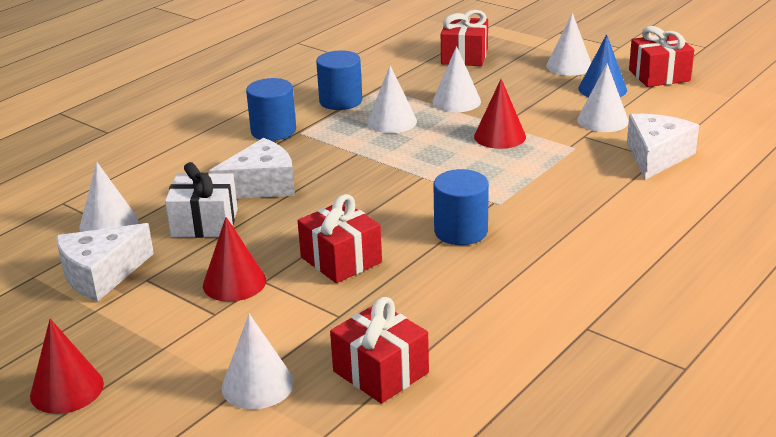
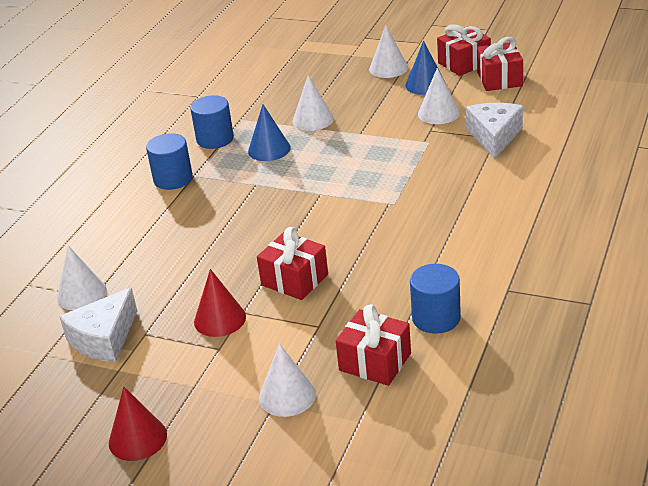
camera: 15 degrees left, 5 degrees up
(204, 223) = (164, 274): white gift -> none
(261, 186) = (192, 231): white cheese -> none
(392, 121) = (269, 149): white cone -> blue cone
(461, 231) = (376, 234): blue cylinder -> blue cylinder (436, 318)
(464, 56) = (297, 76): red gift -> red gift (499, 79)
(499, 136) = (364, 144): red cone -> none

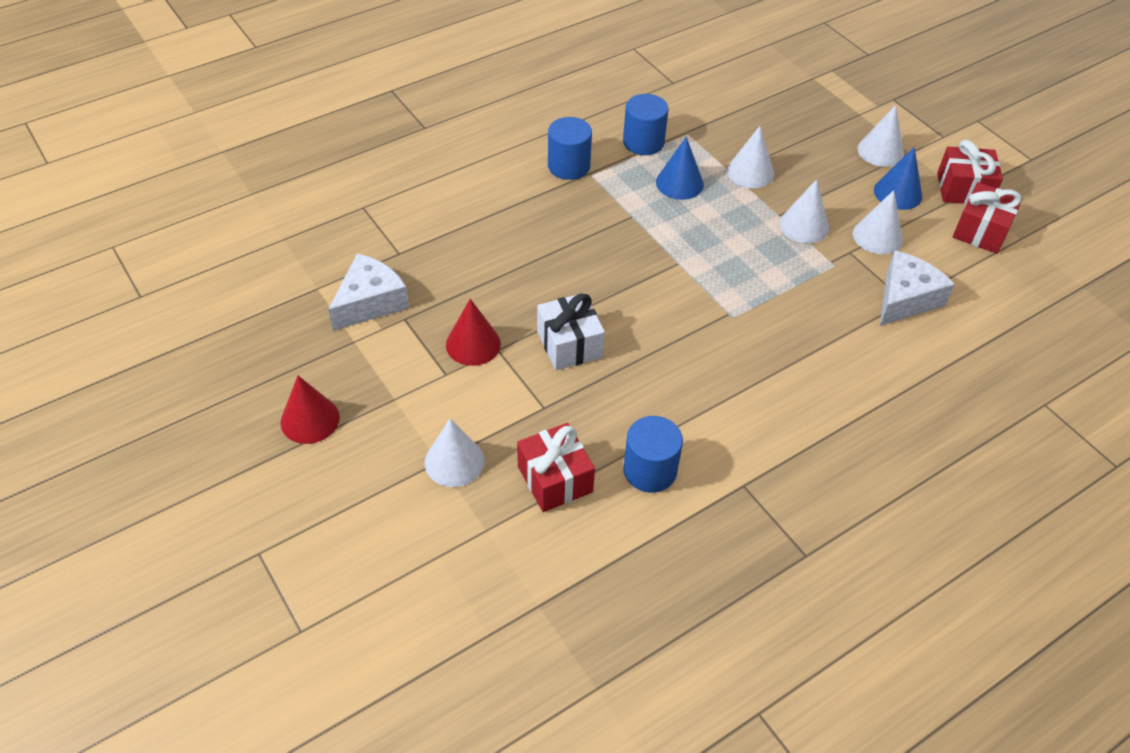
camera: 30 degrees right, 15 degrees up
(81, 294) = (393, 244): white cone -> white cone (804, 225)
(104, 339) = (370, 302): white cheese -> white cheese turned 150 degrees clockwise
(294, 280) = (569, 344): red gift -> white gift

